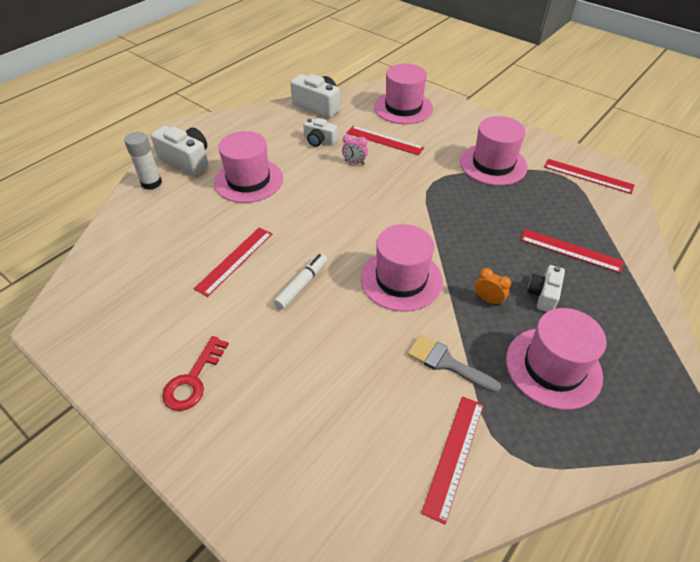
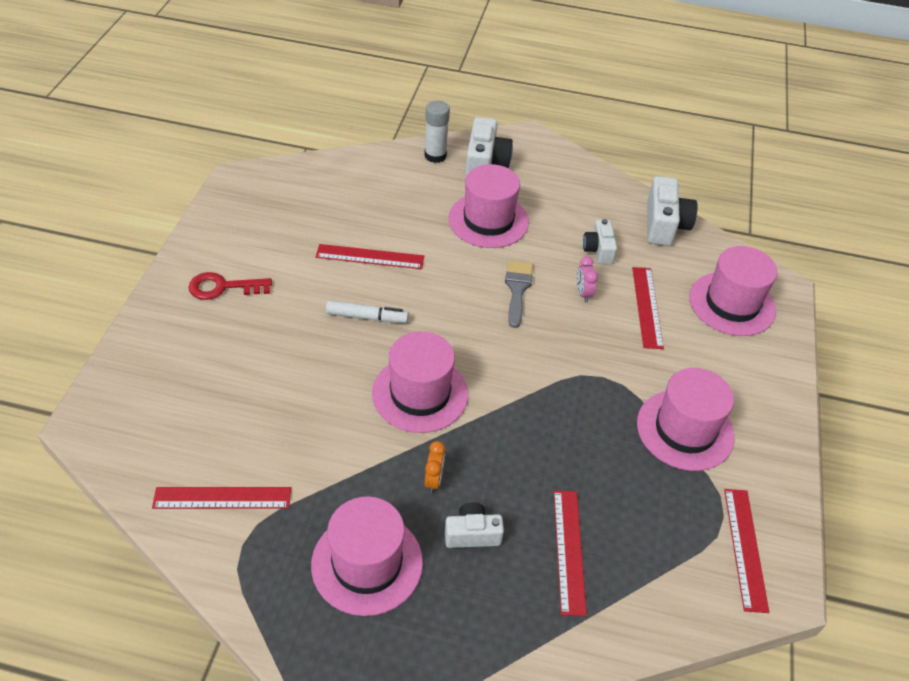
camera: 60 degrees right, 0 degrees up
(447, 363) = (326, 464): grey brush -> grey brush (517, 289)

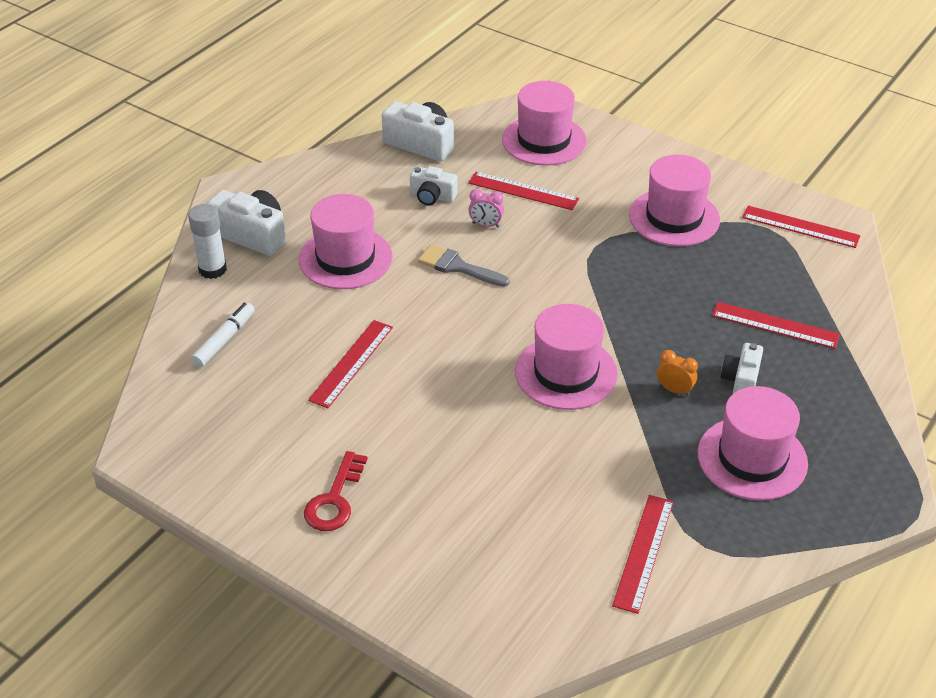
camera: 65 degrees left, 5 degrees down
(367, 317) = (443, 387): white marker -> white marker (224, 340)

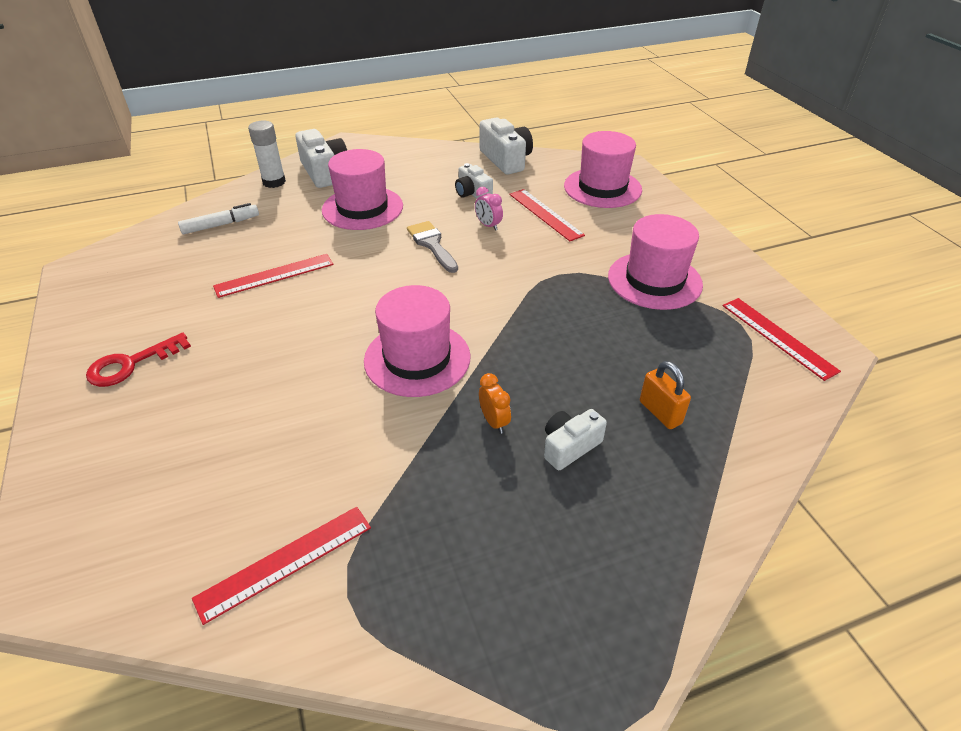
camera: 35 degrees right, 0 degrees up
(752, 458) = (497, 531): pink hat -> none
(775, 325) = (660, 412): red ruler -> orange padlock

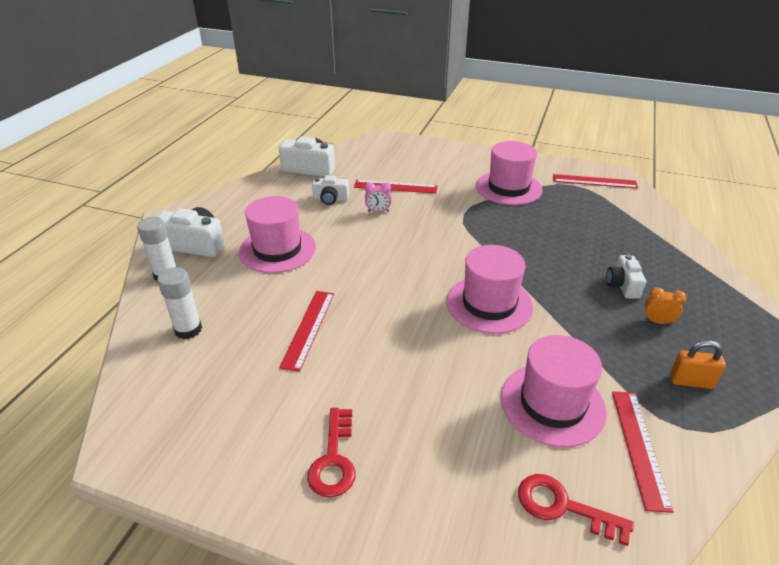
camera: 50 degrees left, 5 degrees down
(160, 530) = (563, 507): none -> red key
(221, 225) = (188, 329): white marker -> white glue stick
(432, 244) = (369, 242): grey brush -> none
(494, 422) = (579, 301): orange clock -> orange clock (657, 321)
(602, 188) = (395, 156): pink hat -> pink hat (552, 404)
(660, 412) = (620, 243): orange padlock -> orange padlock (691, 381)

